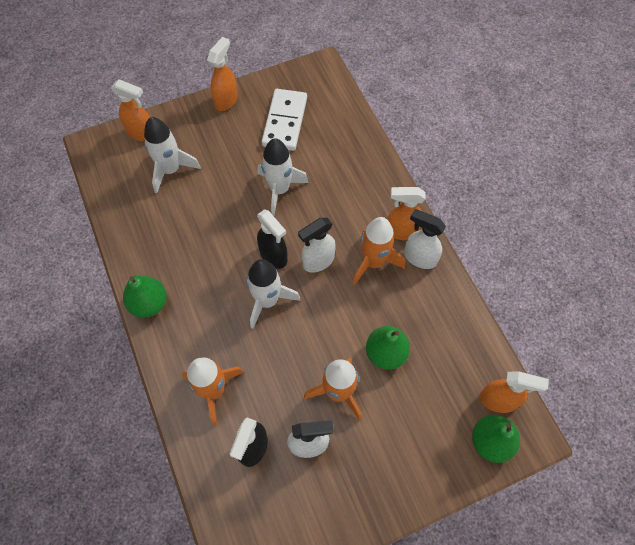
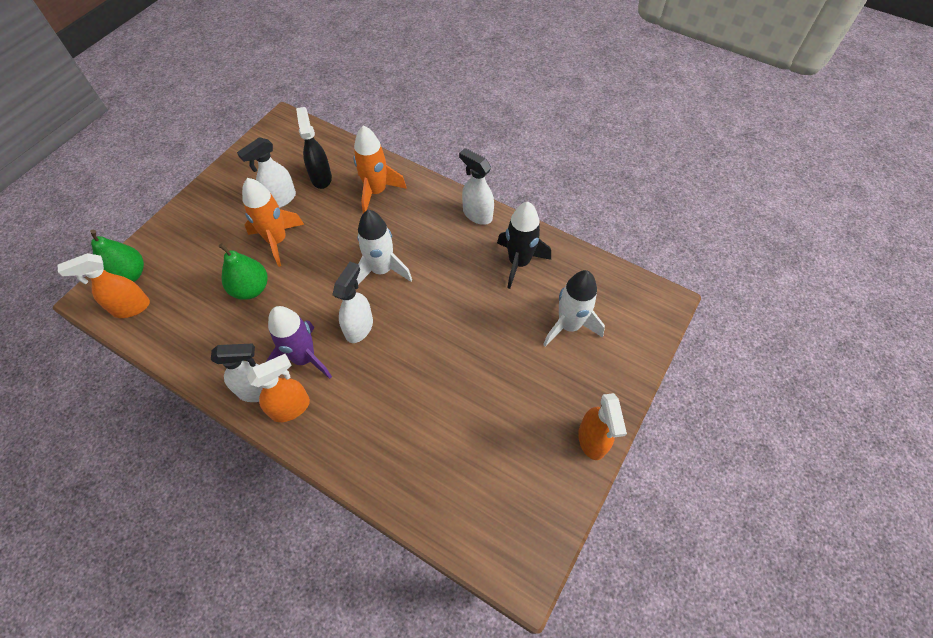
camera: 145 degrees right, 5 degrees down
(142, 133) = (635, 343): orange spray bottle -> none
(149, 303) = (477, 214): green pear -> white spray bottle
(158, 237) = (519, 262): none -> black rocket
(273, 256) = (404, 307): black spray bottle -> none
(279, 189) = (447, 373): white rocket -> none
(284, 121) = (505, 457): white domino -> none
(373, 262) = (304, 358): orange rocket -> purple rocket

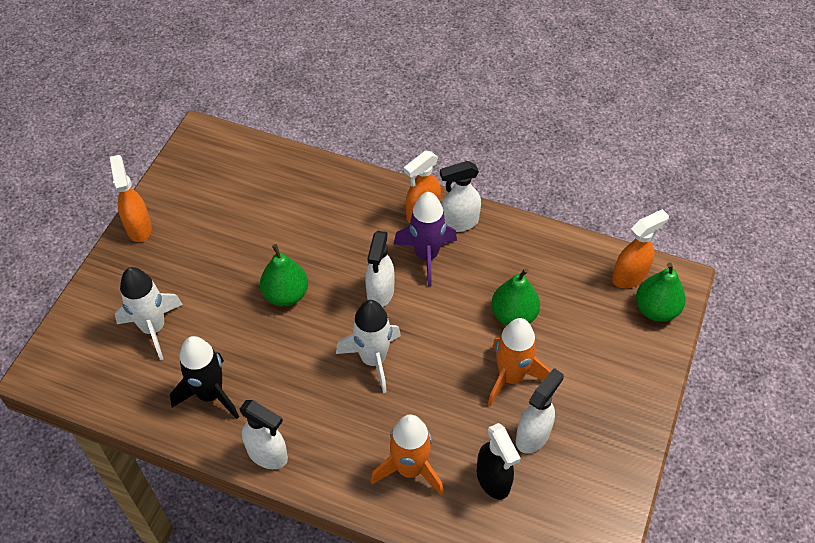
camera: 170 degrees right, 5 degrees down
(446, 339) = (286, 294): none -> green pear

